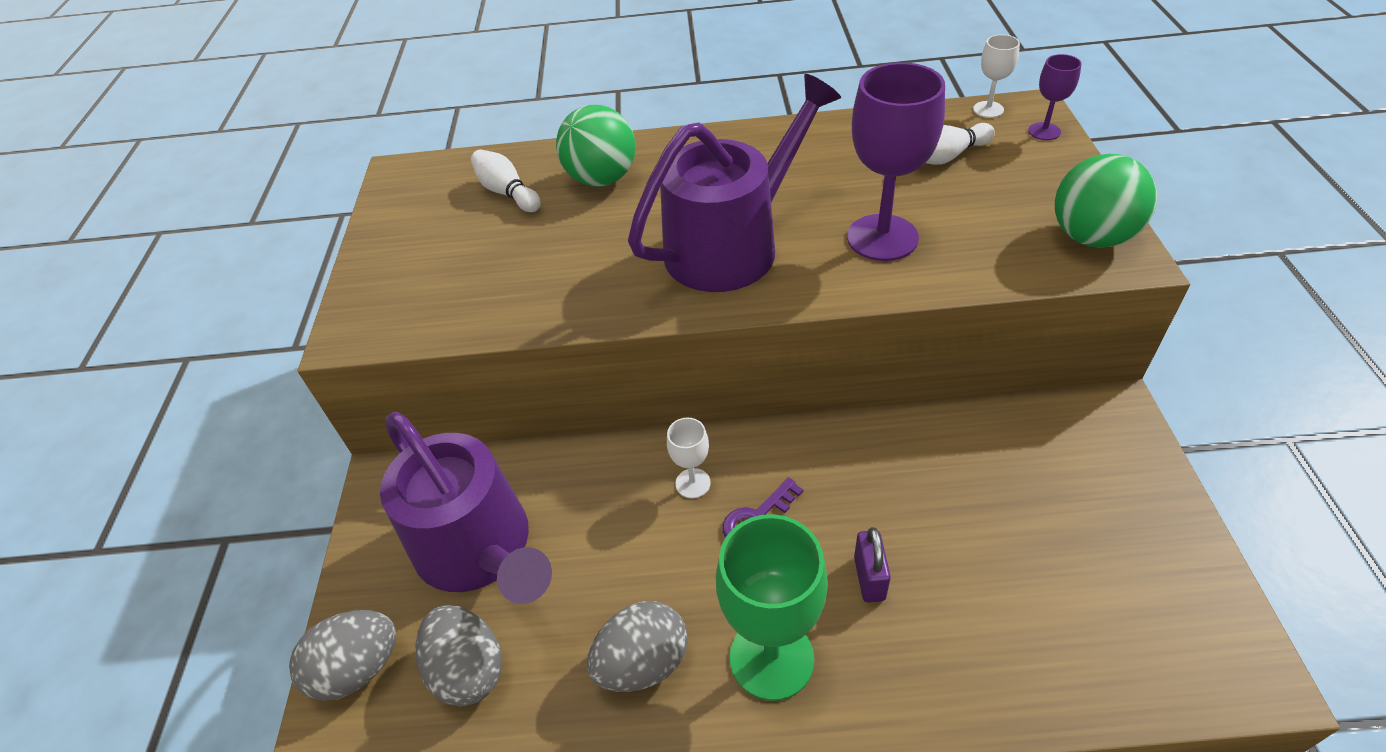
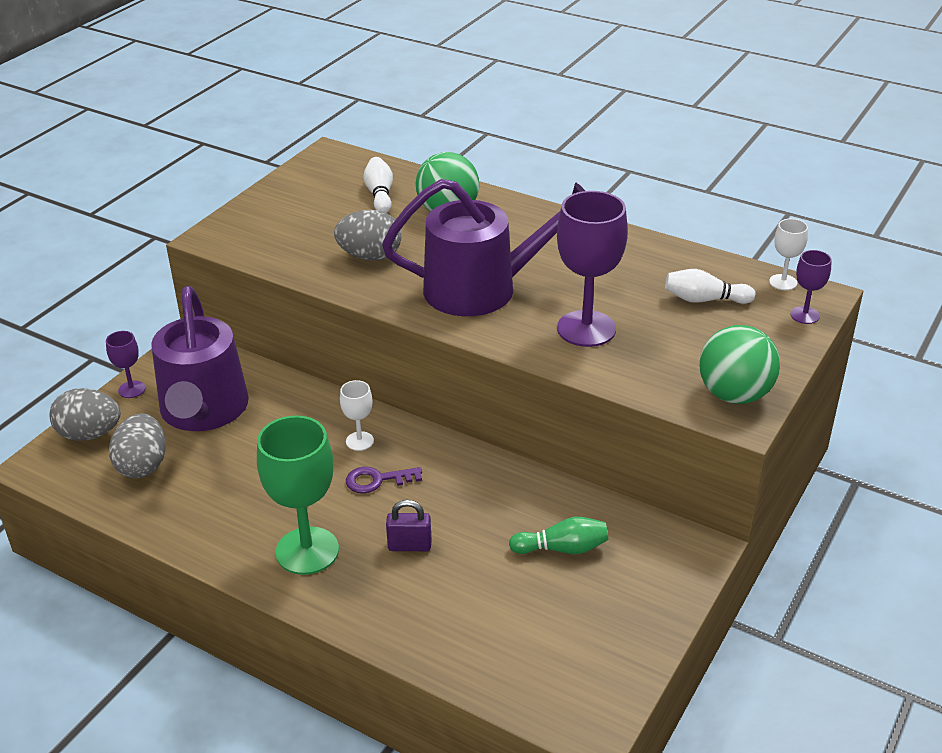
camera: 30 degrees right, 10 degrees down
(361, 572) = (131, 389): none -> purple goblet
(643, 663) = (235, 513): grey egg -> grey egg (370, 256)
(869, 578) = (409, 546): purple padlock -> purple padlock turned 60 degrees clockwise
(1009, 485) = (562, 548): none -> green bowling pin

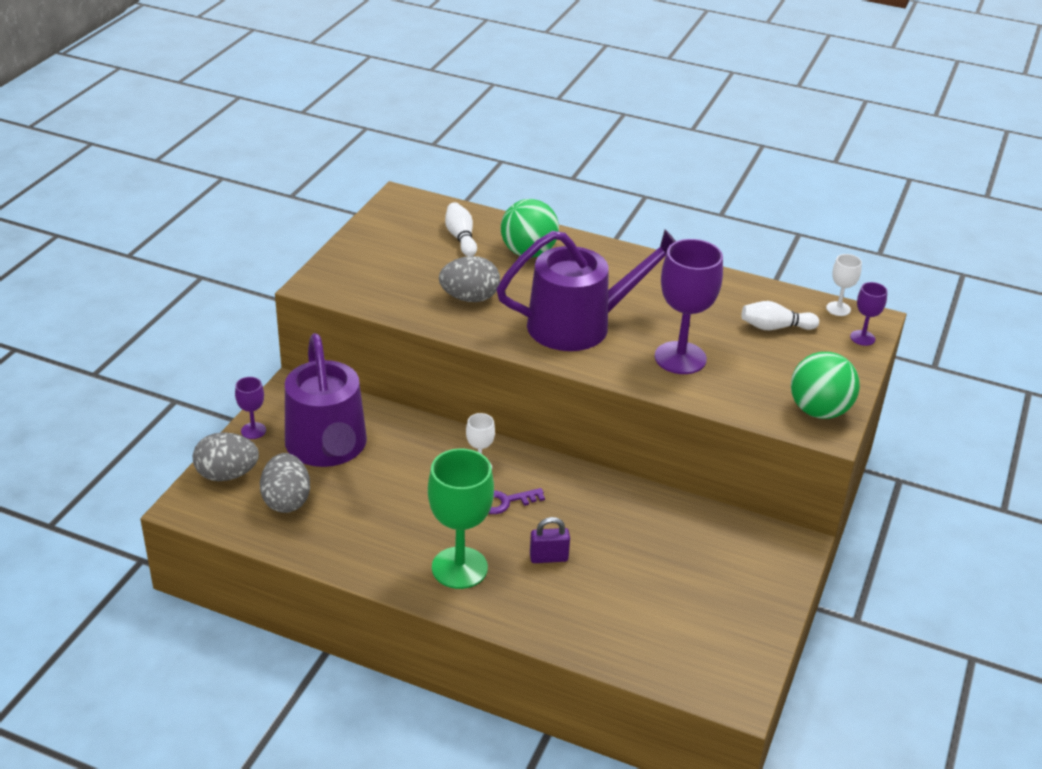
camera: 10 degrees left, 0 degrees up
(562, 548) = (681, 552): green bowling pin -> none

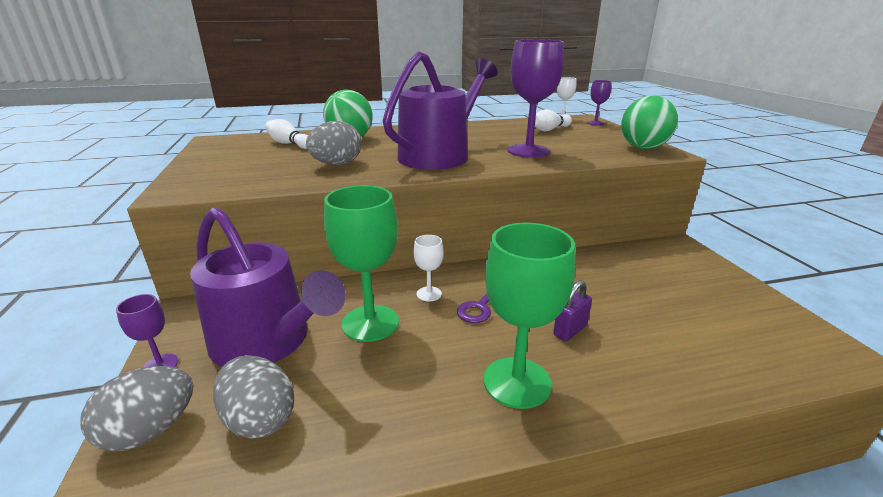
camera: 35 degrees left, 10 degrees down
(409, 470) = (370, 323): none -> green goblet

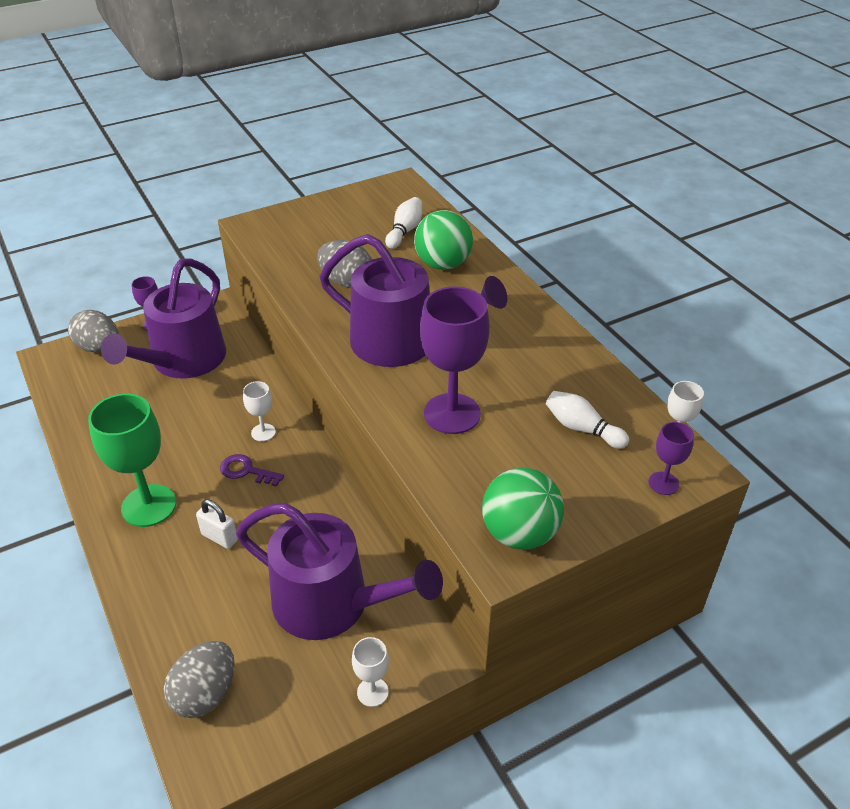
camera: 75 degrees right, 15 degrees up
(259, 419) = (108, 386): grey egg -> grey egg (205, 694)
(370, 323) = (213, 407): green goblet -> none
(570, 330) = (219, 537): purple padlock -> white padlock
(642, 278) = (331, 603): none -> purple watering can
(719, 270) = (372, 692): none -> white goblet

